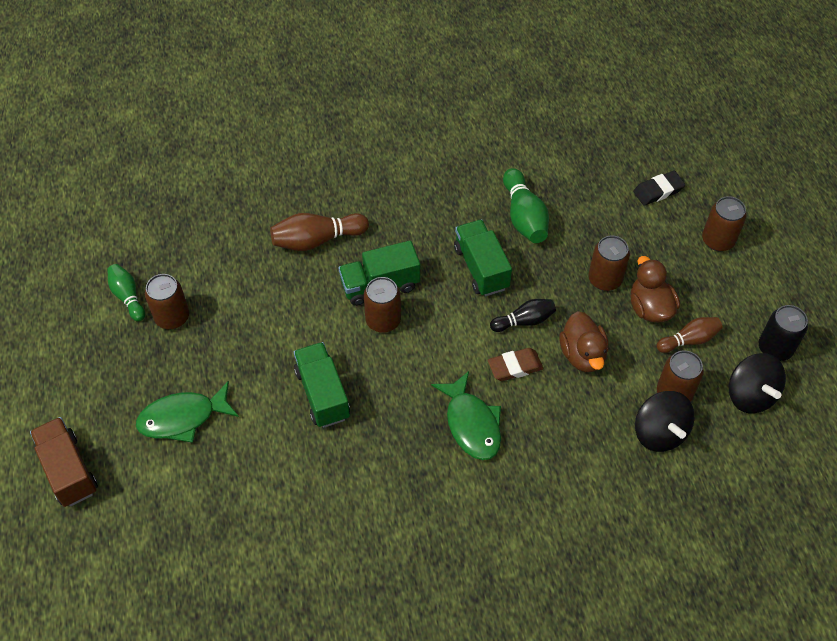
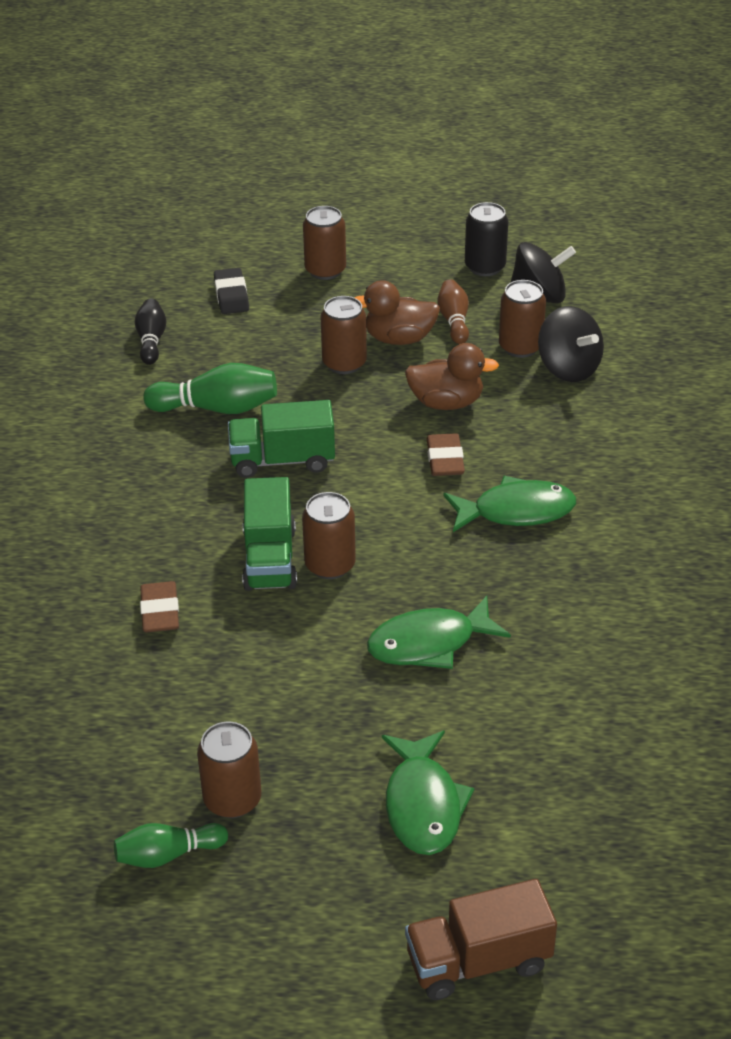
camera: 75 degrees left, 15 degrees down
(317, 240) = (160, 612): brown bowling pin -> brown eraser
(322, 394) = (429, 643): green truck -> green fish
(524, 321) = (380, 439): black bowling pin -> black bowling pin (151, 341)
(659, 432) = (568, 368): black spinning top -> black spinning top turned 60 degrees clockwise

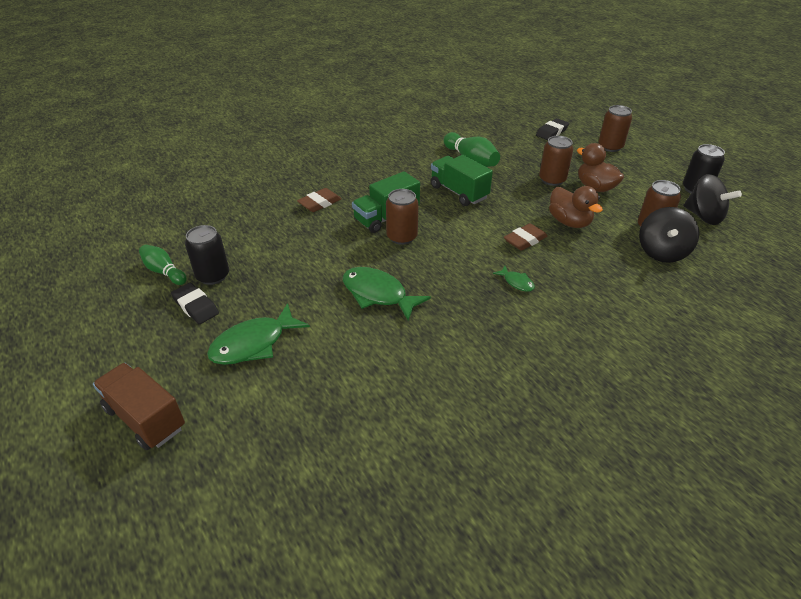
camera: 55 degrees right, 0 degrees up
(151, 341) = (491, 127): black bowling pin -> none
(232, 799) = (213, 276): brown can -> black can
(289, 842) = (195, 306): none -> black eraser
(454, 321) = (636, 198): brown bowling pin -> none
(516, 511) = (516, 282): green fish -> green fish, size x0.49

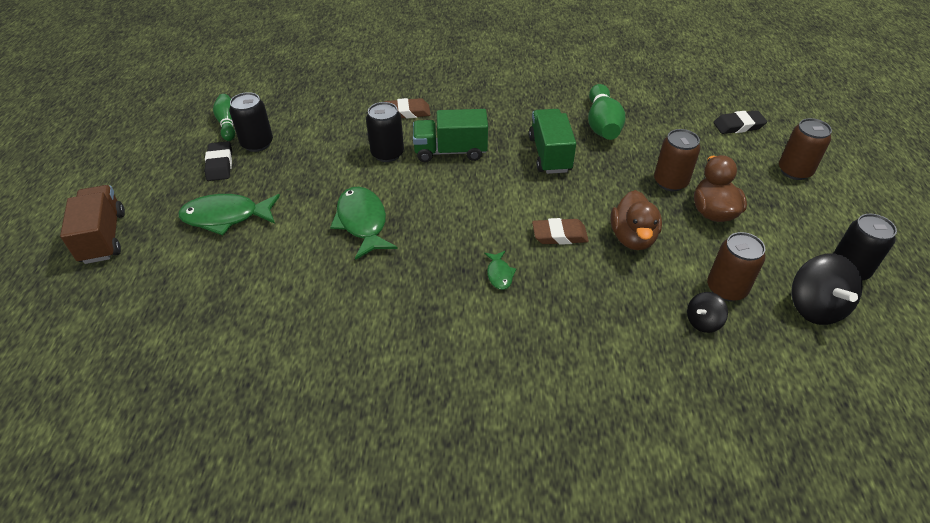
camera: 35 degrees right, 5 degrees up
(339, 238) = (387, 153): none -> black can
(402, 237) = (443, 177): brown can -> none
(662, 252) = (703, 322): black spinning top -> black spinning top, size x0.56

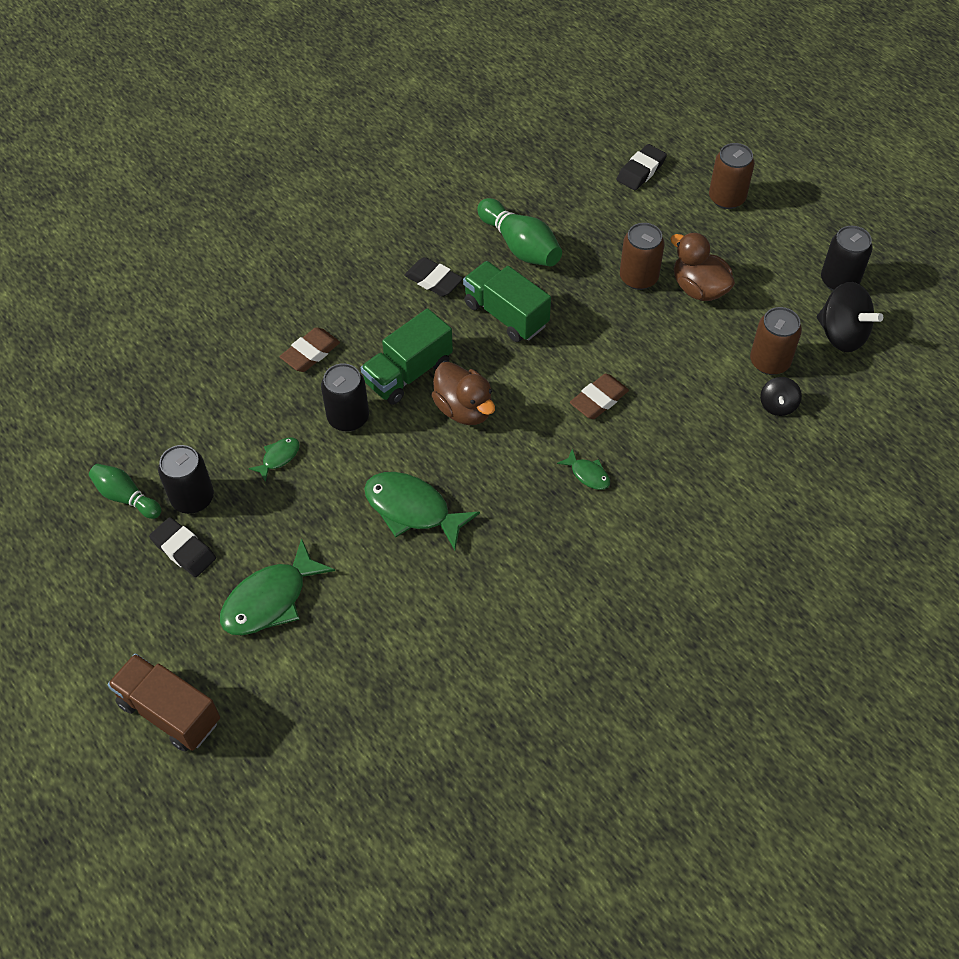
camera: 40 degrees left, 10 degrees up
(325, 151) = (278, 457): none -> green fish
(524, 114) = (433, 280): none -> black eraser
(632, 238) = (659, 361): brown duck -> brown duck (464, 409)

